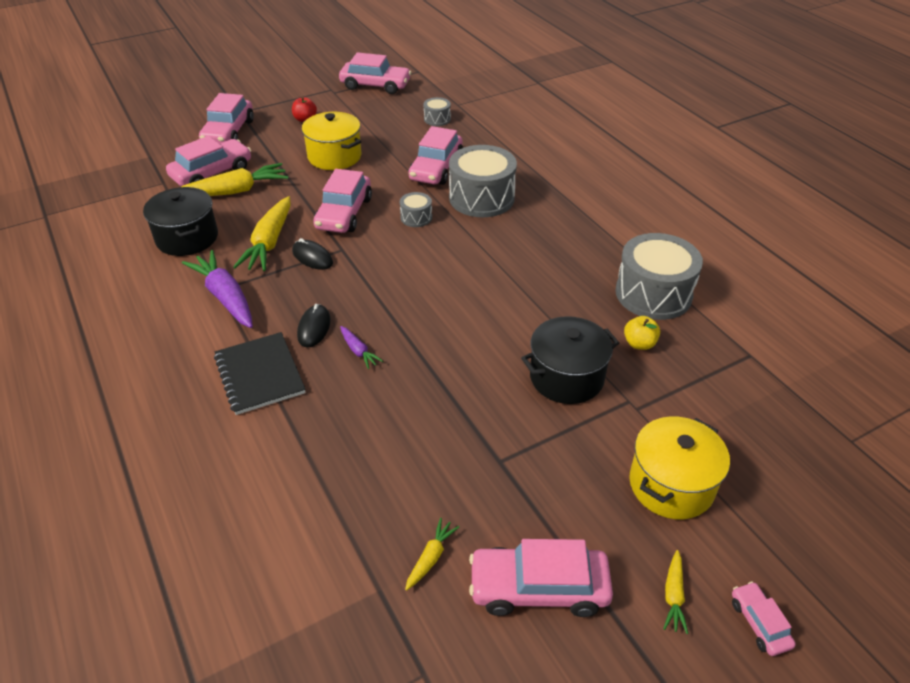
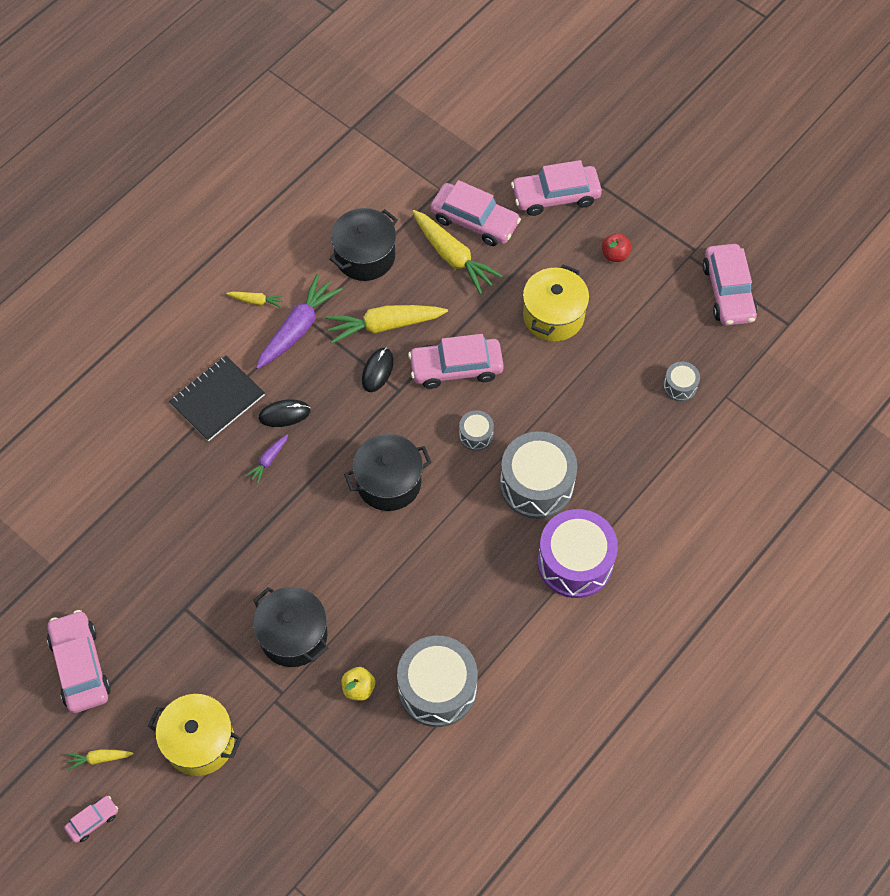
camera: 70 degrees right, 20 degrees up
(430, 558) = (85, 588): yellow carrot -> yellow carrot (256, 301)
(432, 276) = (389, 482): none -> black pot
(436, 168) = (574, 421): pink car -> none
(561, 195) = (575, 562): none -> purple drum

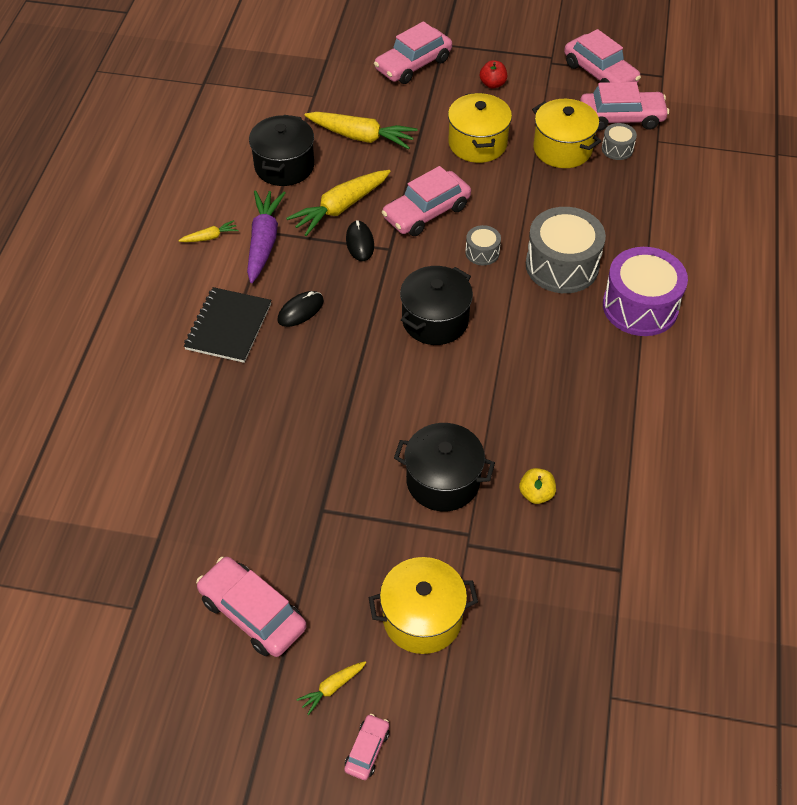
camera: 30 degrees left, 10 degrees down
(268, 460) = (313, 352): purple carrot -> none
(437, 688) = (605, 458): grey drum -> none
(474, 221) = (360, 106): pink car -> pink car (621, 118)
(628, 361) = (562, 149): none -> yellow pot

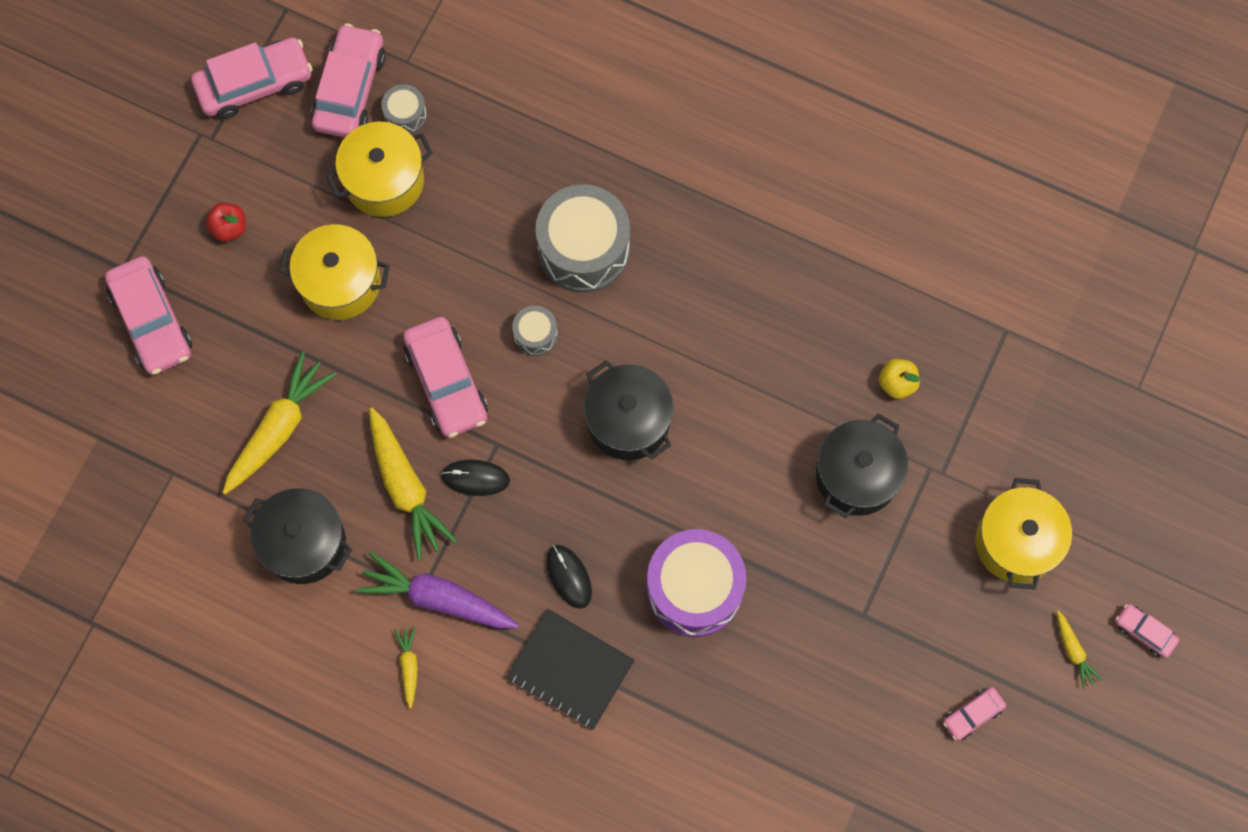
camera: 75 degrees left, 20 degrees up
(253, 613) = (972, 715): pink car -> pink car, size x0.51
(640, 306) = (671, 184): purple drum -> purple drum (694, 589)

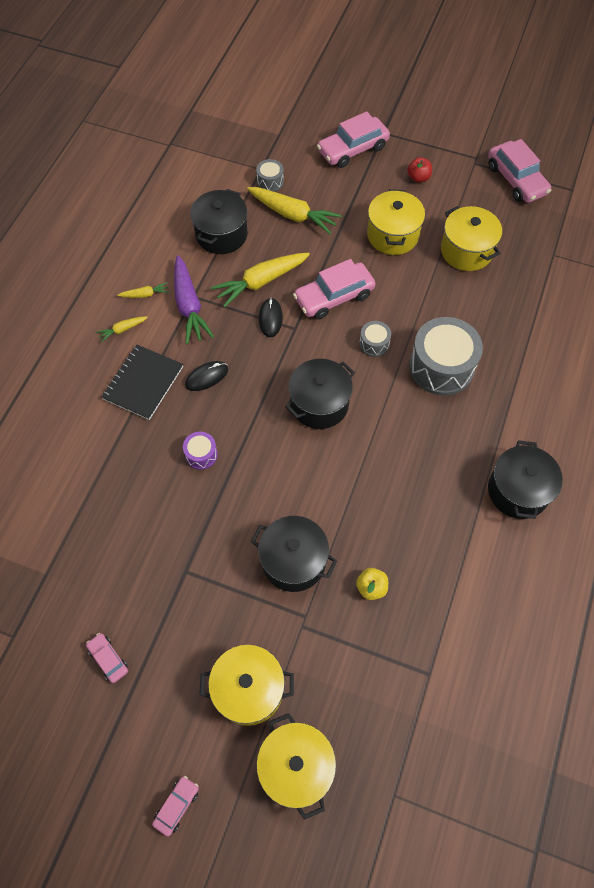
camera: 85 degrees right, 10 degrees down
(350, 89) = (526, 227): pink car -> none
(405, 115) = (515, 258): grey drum -> grey drum (270, 181)
(438, 598) = (189, 305): purple carrot -> purple carrot turned 150 degrees clockwise
(694, 589) = (201, 454): purple drum -> purple drum, size x0.47
(779, 185) = (518, 491): none -> black pot
(1073, 651) = (160, 741): yellow carrot -> yellow carrot (122, 330)
(1105, 493) = (296, 767): none -> yellow pot

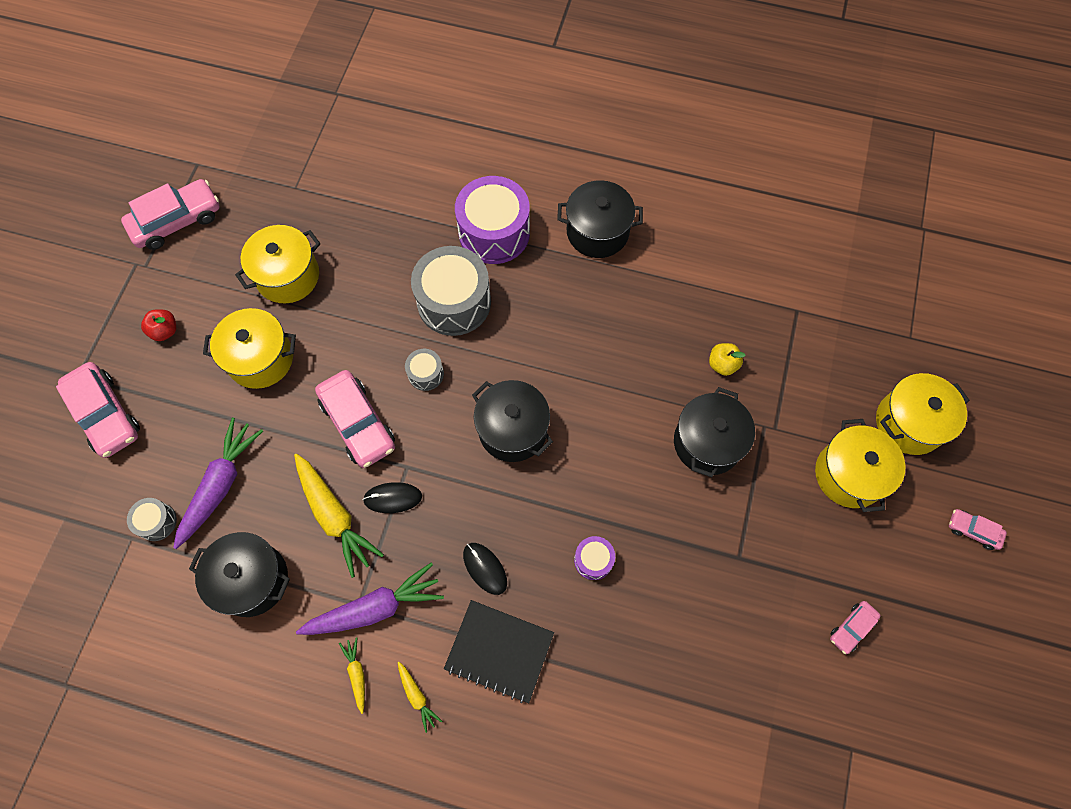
camera: 95 degrees left, 5 degrees up
(293, 215) = (220, 485): yellow carrot -> purple carrot
(513, 402) = (494, 232): none -> purple drum

